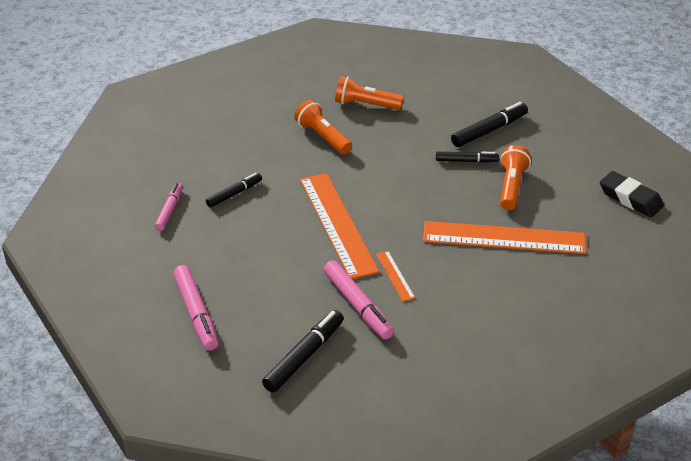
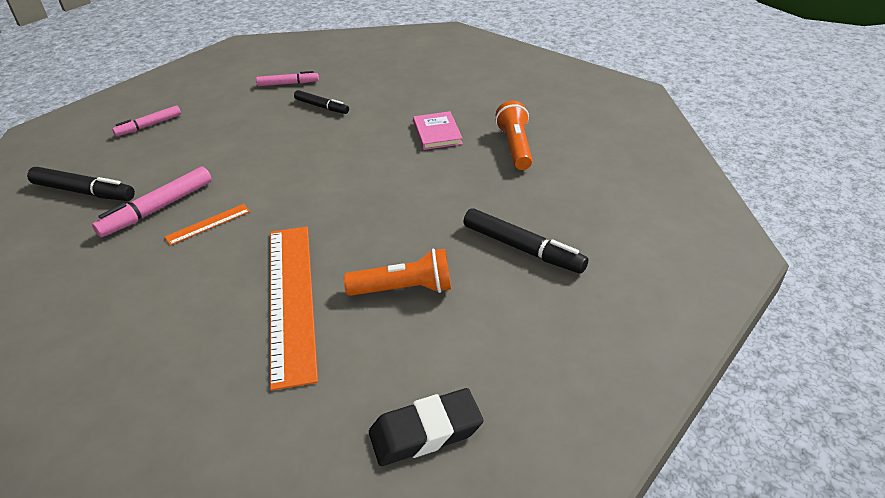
camera: 75 degrees right, 0 degrees up
(196, 313) = (149, 125): pink marker -> pink marker, size x0.65
(322, 137) = (437, 133): orange flashlight -> pink book
(337, 224) = (289, 171): orange ruler -> none
(466, 161) = (443, 240): black marker -> none
(630, 198) = (425, 432): black eraser -> black eraser turned 45 degrees clockwise

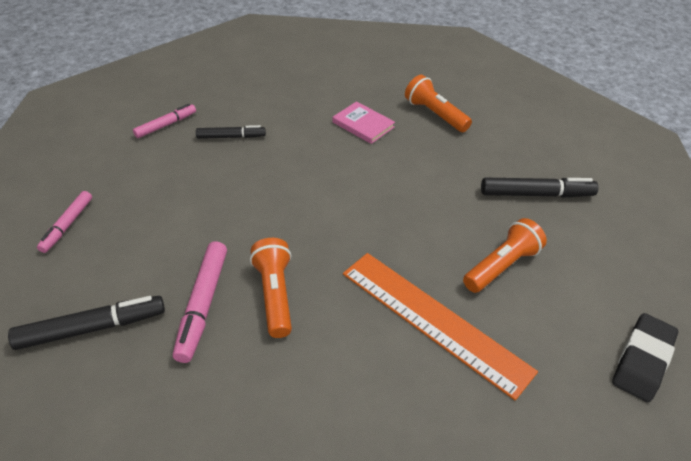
camera: 40 degrees left, 5 degrees up
(208, 224) = (274, 294): orange ruler -> orange flashlight

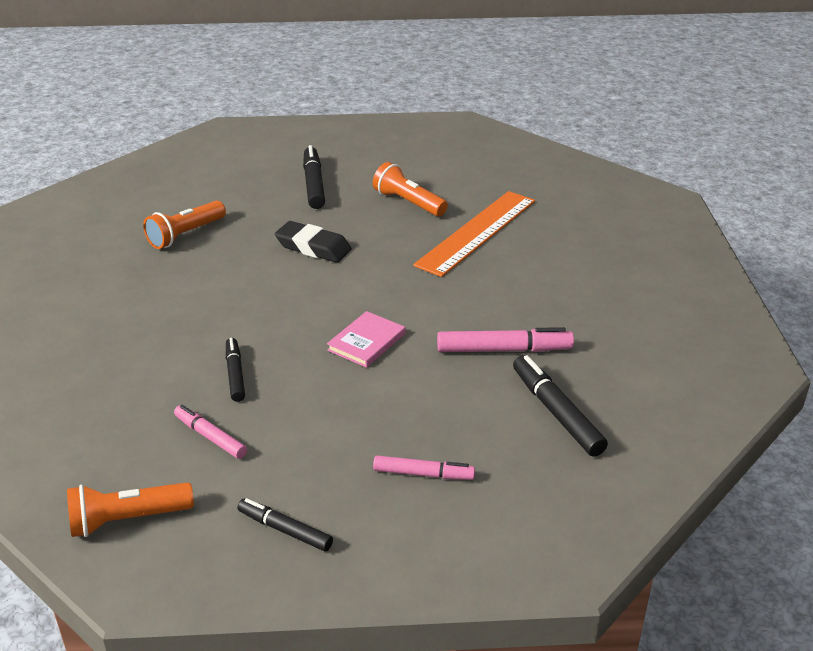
camera: 95 degrees left, 10 degrees down
(57, 154) = (285, 530): none -> black marker
(274, 294) = (477, 311): orange flashlight -> orange flashlight (127, 520)
(363, 125) = (206, 279): pink book -> pink book (366, 342)
(642, 360) = (482, 156): black eraser -> black eraser (313, 247)

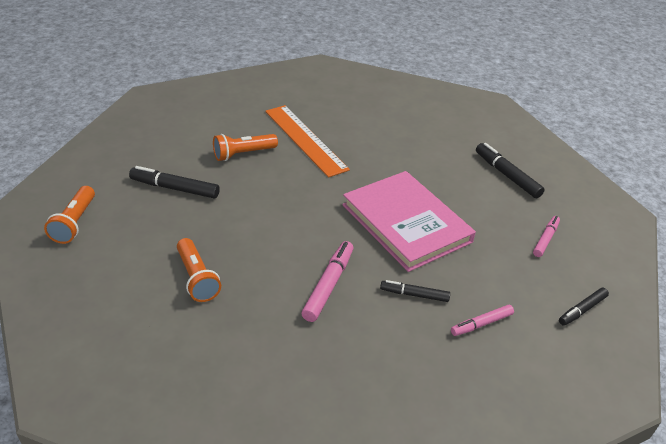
camera: 70 degrees left, 5 degrees up
(127, 520) = (558, 386): orange flashlight -> orange flashlight (75, 223)
(313, 247) = (271, 214): black eraser -> none
(366, 342) = (406, 223): pink book -> pink book, size x2.32
(504, 350) = (441, 173): pink marker -> pink marker (328, 285)
(556, 412) = (507, 175): black marker -> black marker turned 60 degrees clockwise

